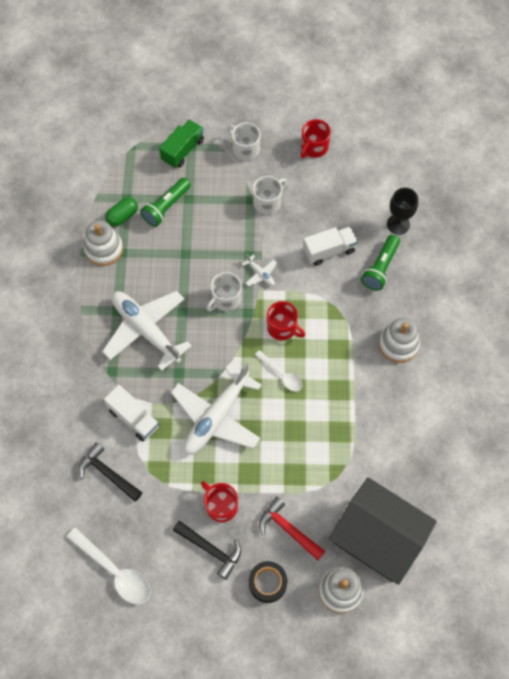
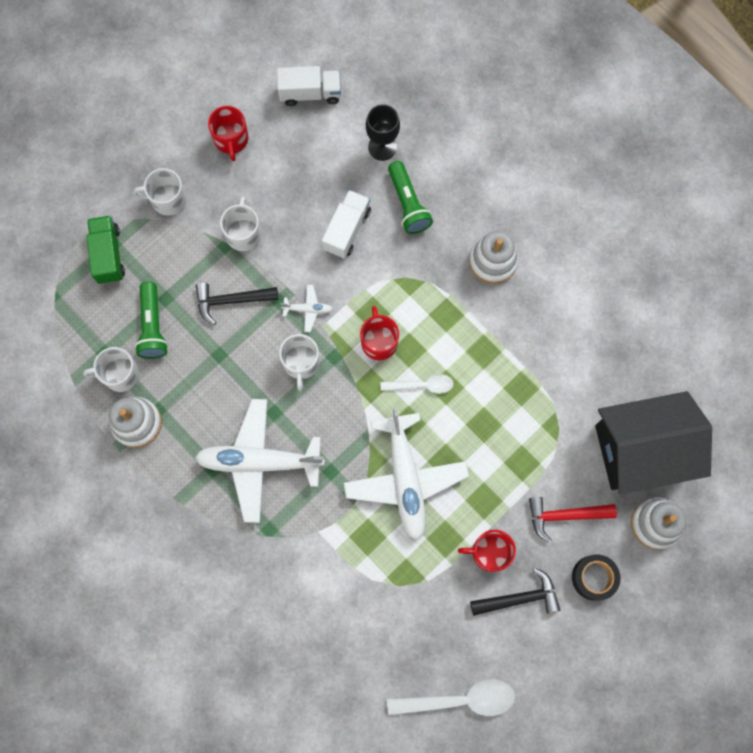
camera: 45 degrees left, 10 degrees up
(108, 473) = (364, 623): black hammer -> black hammer (231, 301)
(122, 216) = (120, 374): green capsule -> white mug
(133, 418) = (334, 552): white truck -> white truck (310, 93)
(282, 328) = (379, 341): red mug -> red mug turned 90 degrees counterclockwise

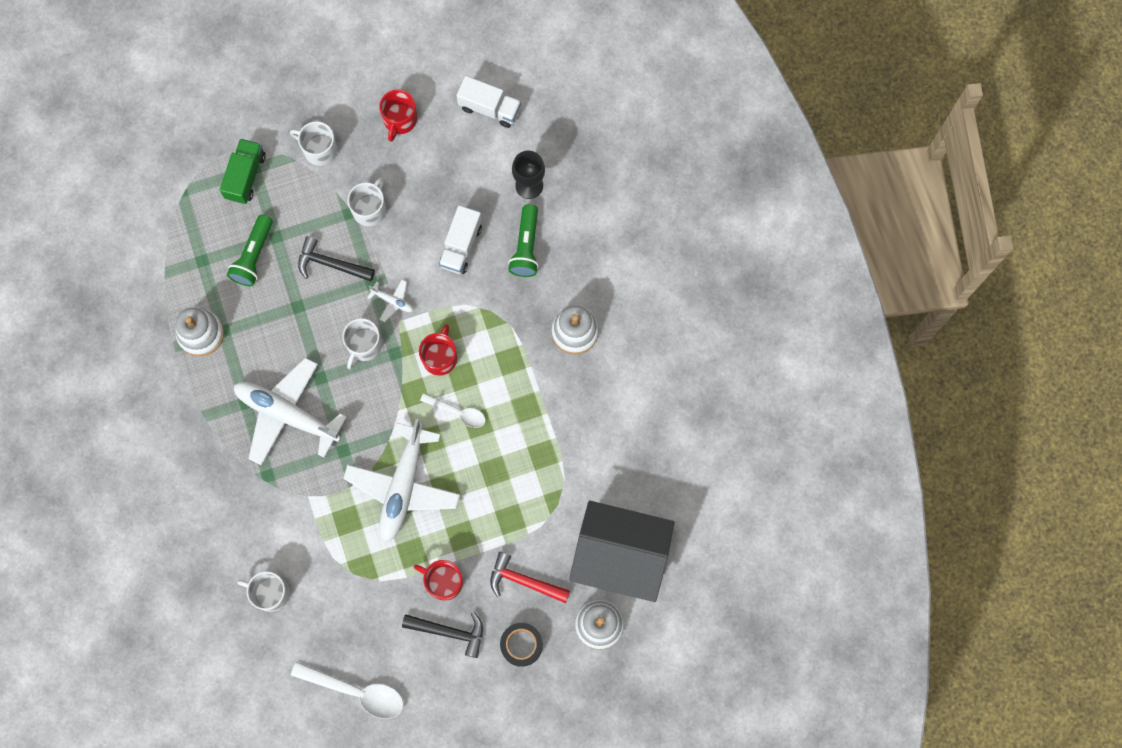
camera: 25 degrees right, 0 degrees up
(120, 374) = (206, 285): white mug -> white mug (270, 593)
(347, 230) = (461, 246): white truck -> white truck turned 150 degrees clockwise

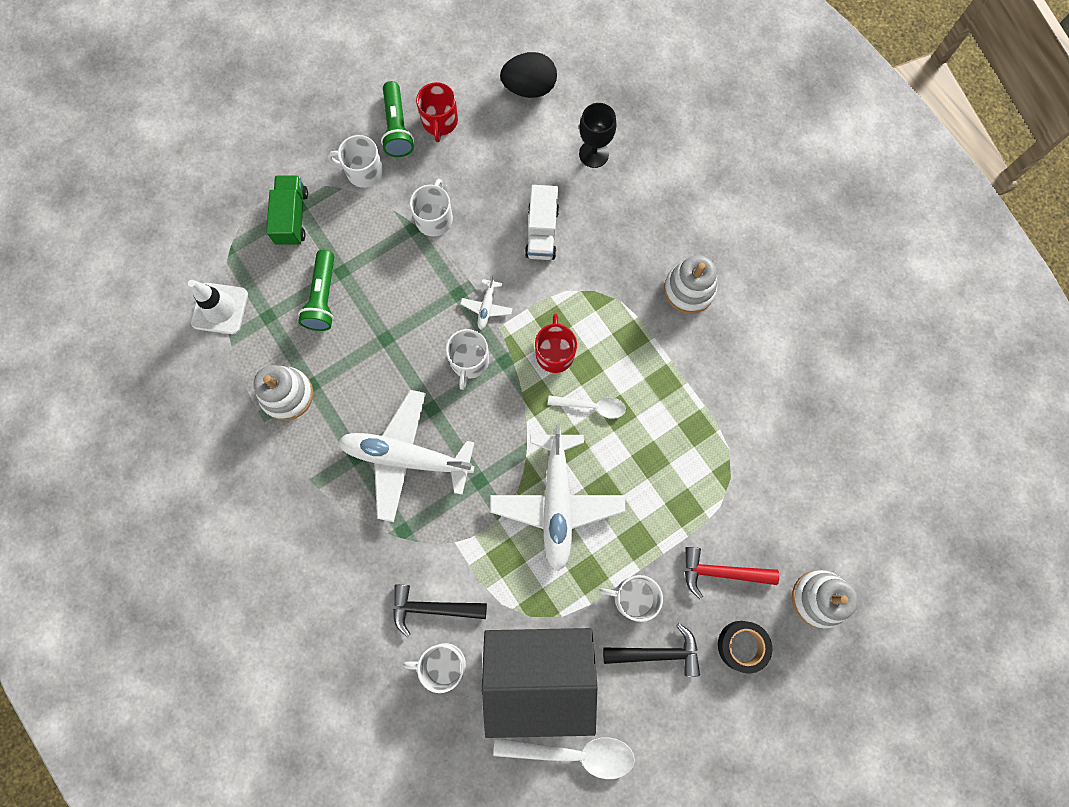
camera: 15 degrees left, 0 degrees up
(163, 243) = (220, 308): none -> white traffic cone
(331, 264) = (409, 285): black hammer -> black hammer (432, 608)
(393, 301) = (486, 307): white plane -> white plane turned 90 degrees clockwise
(443, 581) = (633, 597): red mug -> white mug
(489, 108) = (529, 88): white truck -> black egg
(526, 247) = (610, 216): green flashlight -> green flashlight (397, 128)
(620, 556) = (816, 516): black house -> black house (539, 676)

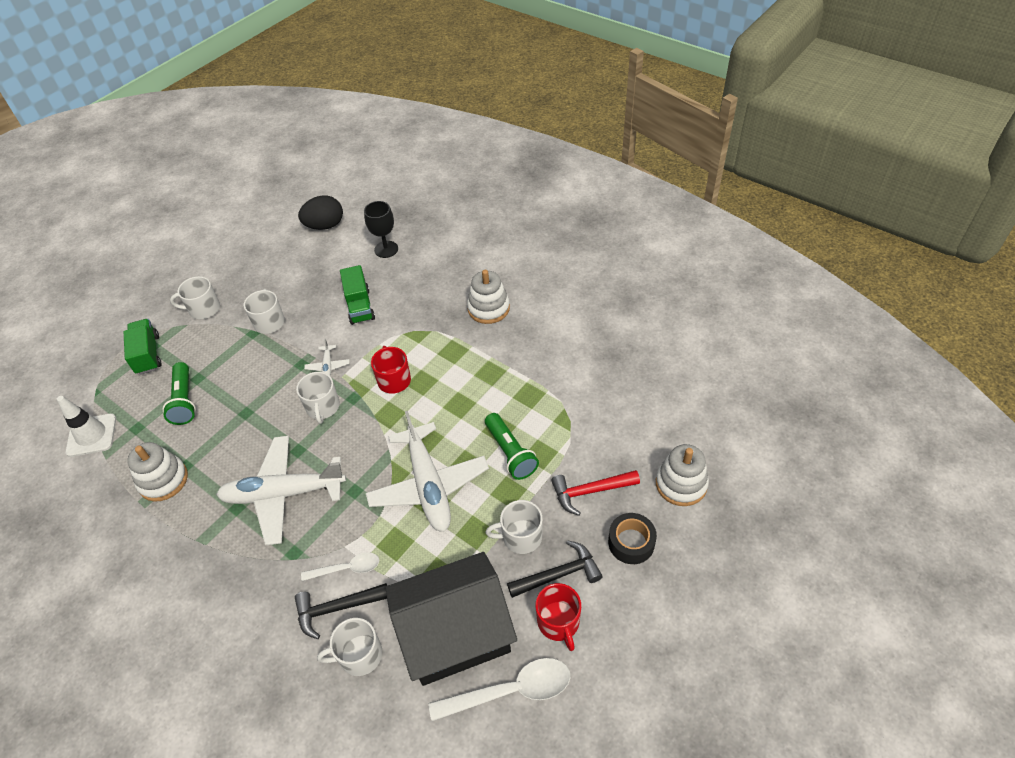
camera: 15 degrees left, 25 degrees down
(397, 128) = (226, 275): green flashlight -> green flashlight (510, 453)
(440, 122) = (259, 263): red mug -> red mug (559, 622)
(542, 232) = (359, 306): white truck -> green truck
(592, 406) = (437, 407): white spoon -> white spoon (347, 568)

